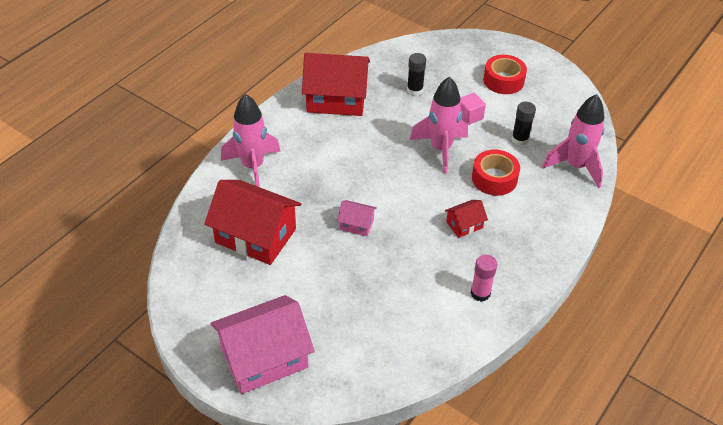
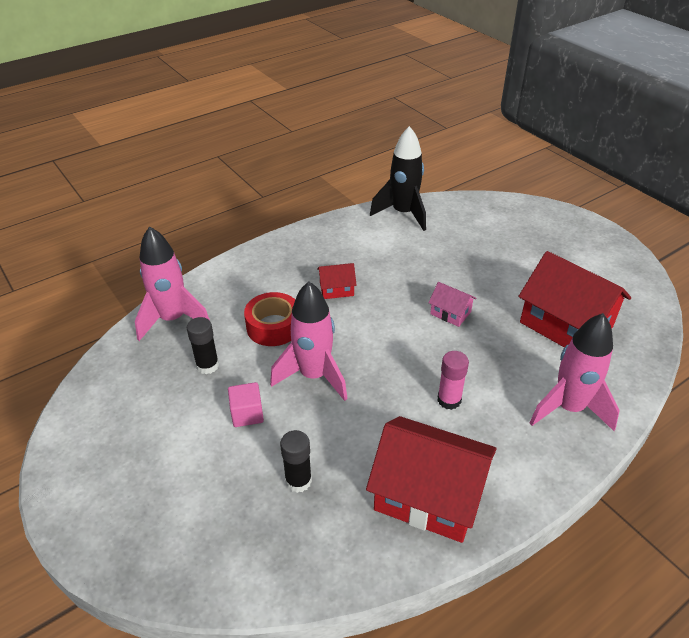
camera: 160 degrees left, 5 degrees down
(264, 358) = (559, 231): pink house -> none
(445, 342) = (403, 213): none -> black rocket
(480, 293) = (355, 236): pink glue stick -> pink glue stick (449, 400)
(503, 80) = (154, 463): red tape -> none

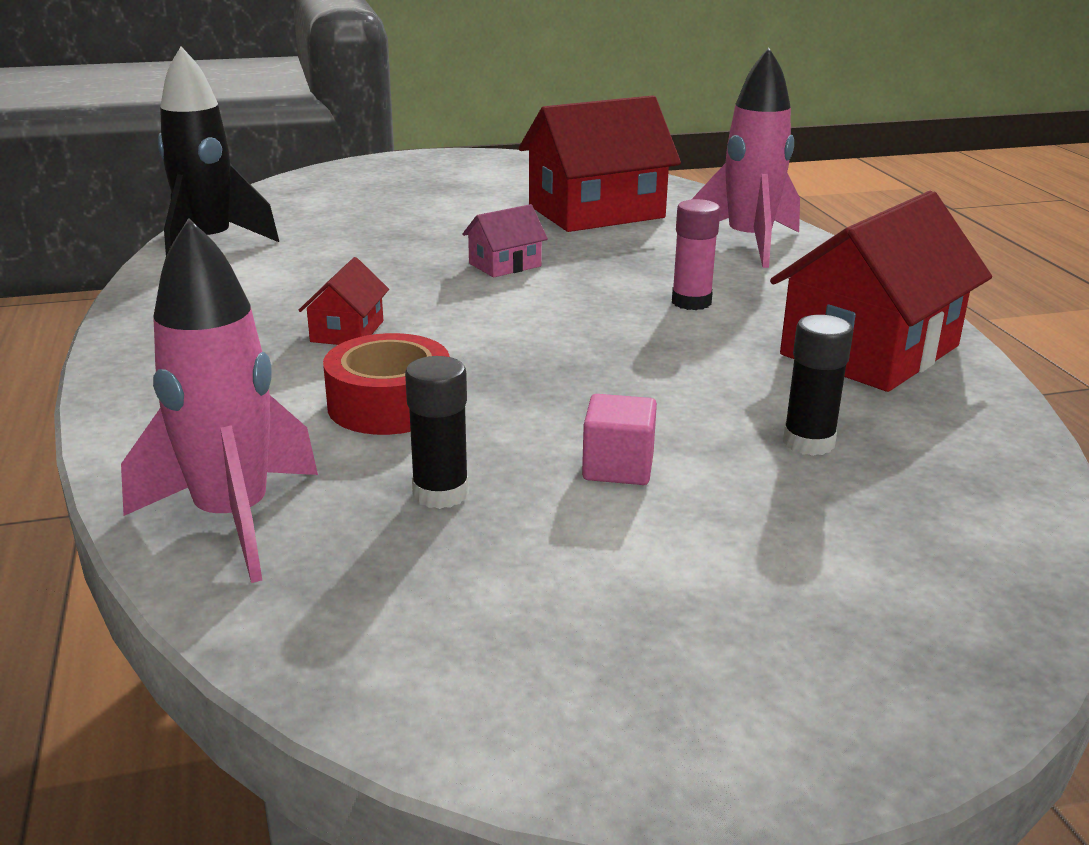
camera: 70 degrees left, 15 degrees down
(314, 376) = (562, 388): pink rocket -> none

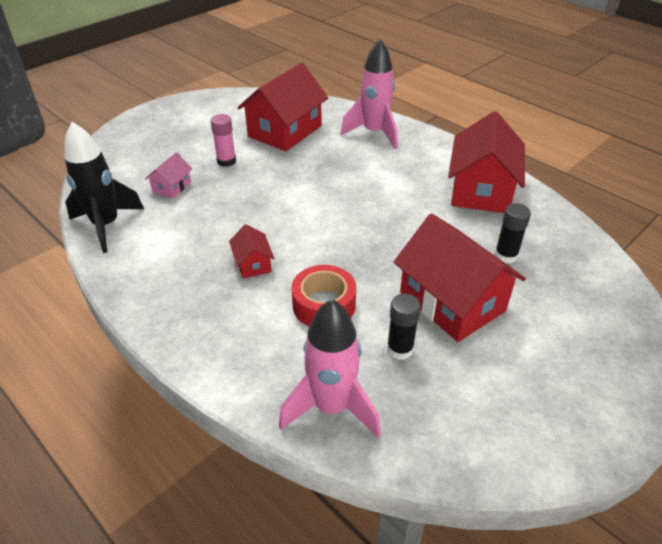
camera: 30 degrees left, 15 degrees up
(505, 265) = (280, 186): pink house -> pink house (172, 187)
(618, 467) = (452, 301): pink cube -> red house
(691, 302) = (387, 184): pink glue stick -> pink glue stick (226, 161)

